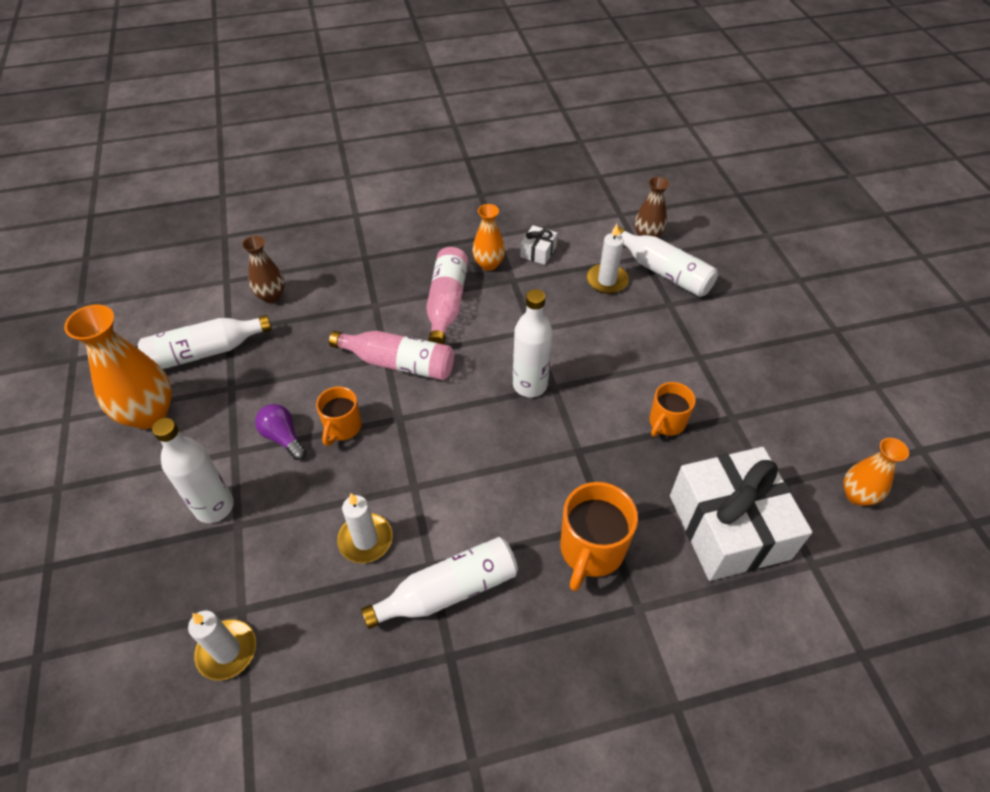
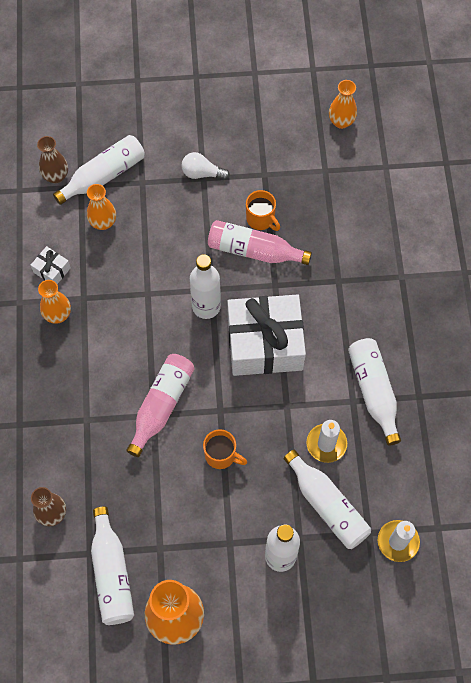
camera: 80 degrees left, 15 degrees up
(281, 552) = (327, 505): none -> white bottle
(283, 437) = (222, 503): purple light bulb -> none
(446, 304) = (100, 358): pink bottle -> pink bottle (254, 251)
(591, 550) = (357, 295): orange mug -> none
(607, 281) = (103, 222): white candle -> orange vase
(705, 355) = (202, 173): none -> white light bulb
(728, 526) = (352, 206): white gift -> white gift (265, 343)

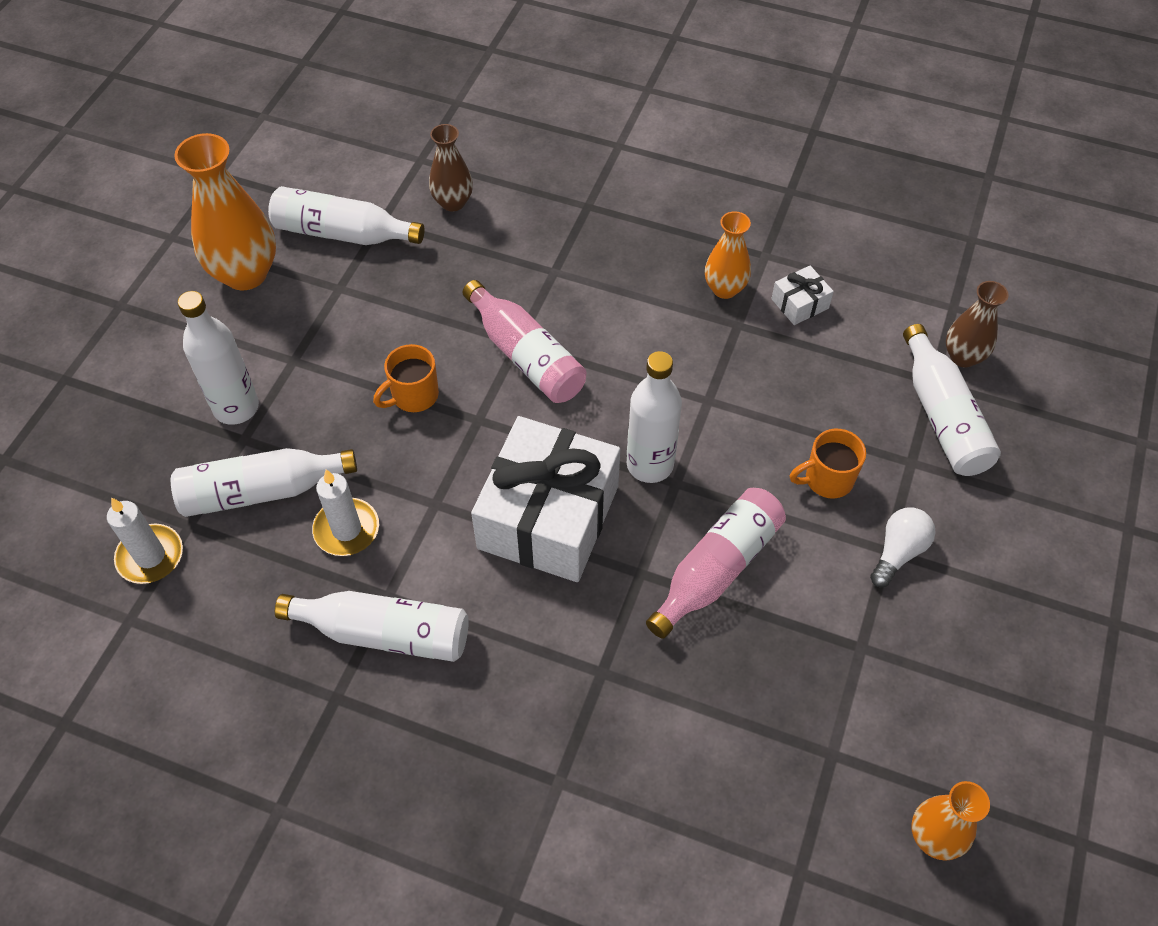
camera: 115 degrees right, 10 degrees down
(103, 222) = (855, 387): orange vase -> none
(261, 219) = (772, 604): orange mug -> orange mug (827, 479)

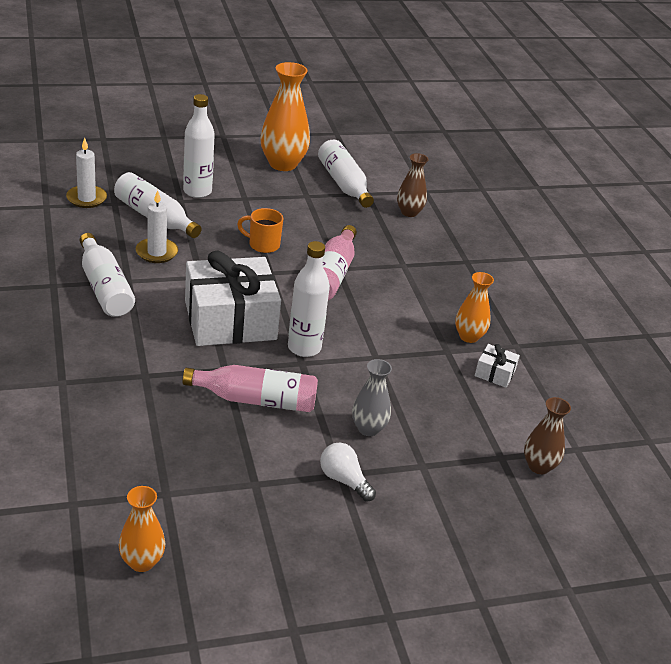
camera: 50 degrees right, 20 degrees down
(827, 479) = (368, 428): orange mug -> grey vase
(898, 552) = (344, 480): white light bulb -> white light bulb turned 135 degrees counterclockwise
(942, 416) = (476, 470): white bottle -> none

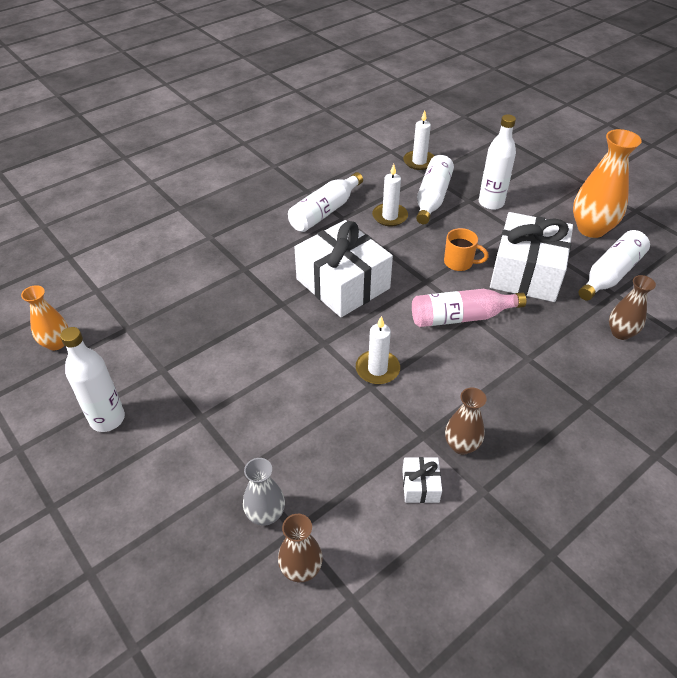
camera: 70 degrees right, 10 degrees up
(256, 400) = (258, 334): pink bottle -> none
(263, 245) = (459, 263): orange mug -> orange mug turned 120 degrees clockwise
(304, 348) = (344, 337): white bottle -> white bottle (107, 419)
(306, 218) = (526, 272): none -> white gift
(344, 480) = (195, 421): white light bulb -> none
(358, 345) = (377, 369): none -> white candle
(368, 428) = (269, 415): grey vase -> grey vase (265, 514)
(469, 336) = (461, 445): orange vase -> brown vase

